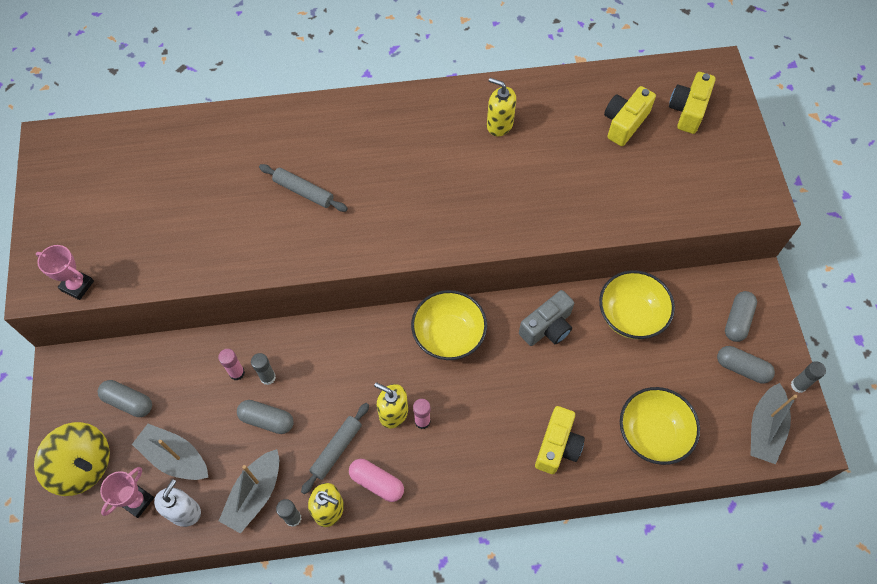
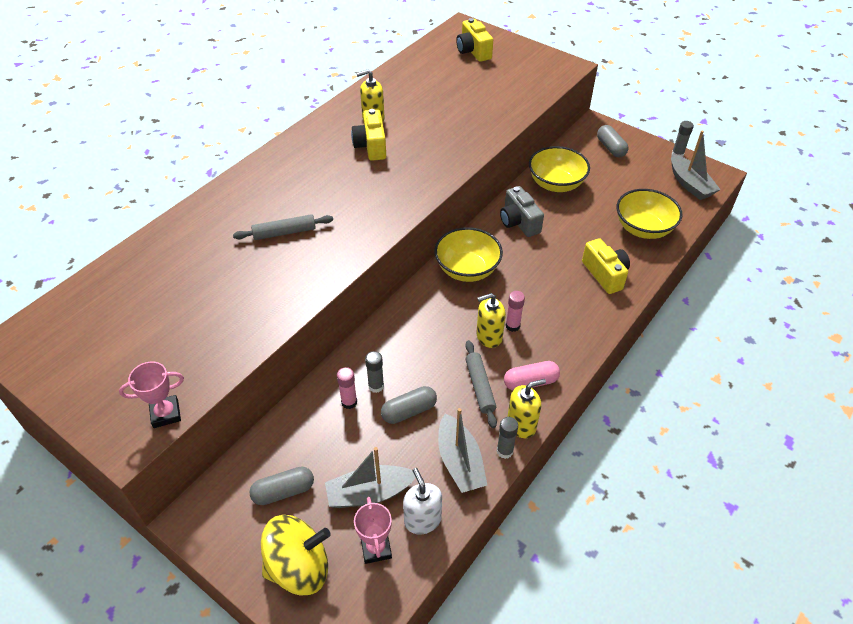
camera: 45 degrees left, 15 degrees down
(547, 327) = (519, 222): grey camera -> grey camera turned 150 degrees clockwise
(624, 123) = (446, 76): yellow camera -> yellow camera (371, 146)
(742, 368) = (642, 167): grey capsule -> none

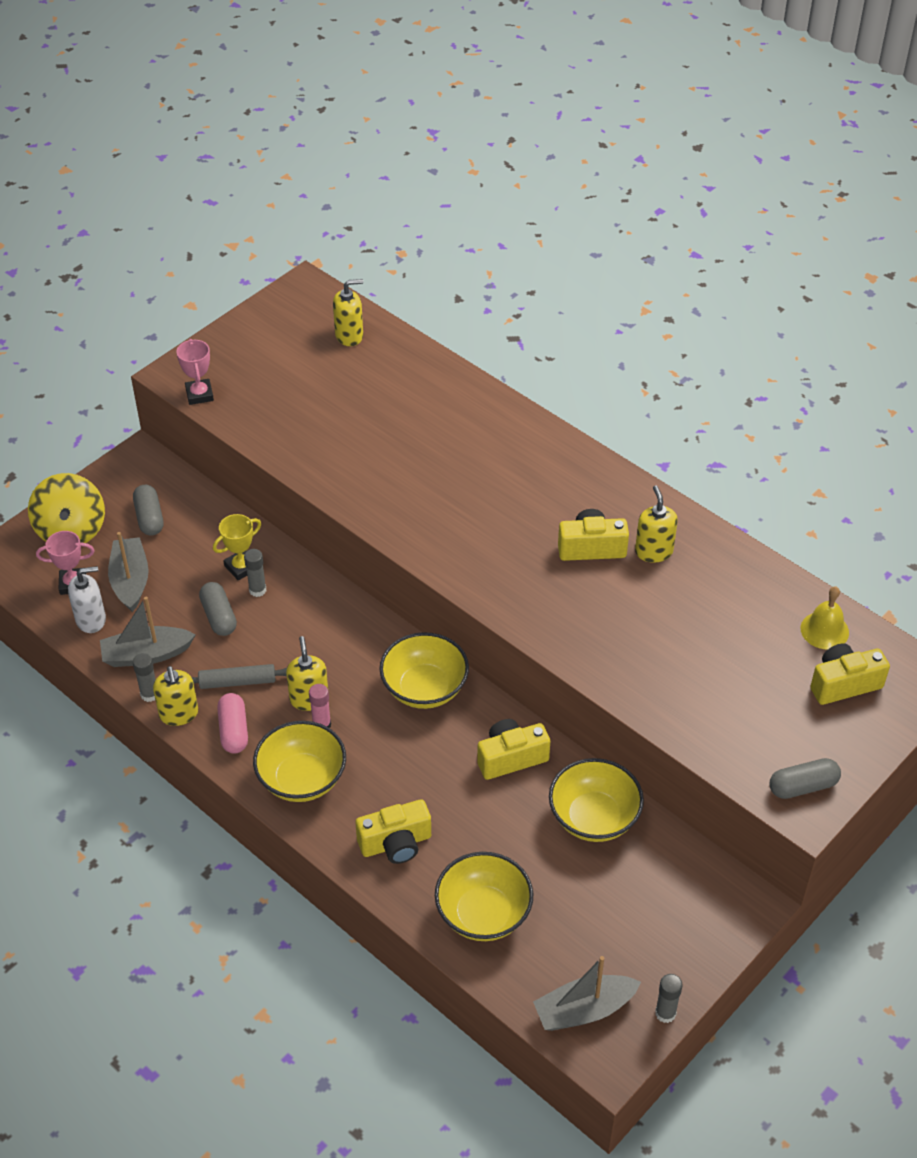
camera: 95 degrees right, 0 degrees up
(100, 300) = (349, 336): none -> yellow soap dispenser
(284, 232) = (431, 467): grey rolling pin -> none
(349, 402) = (241, 567): pink glue stick -> yellow trophy
(433, 56) = (824, 630): none -> yellow bell
(519, 222) = (511, 758): grey camera -> yellow camera
(566, 332) = (302, 779): none -> yellow bowl
(610, 148) = (685, 913): grey capsule -> grey capsule (803, 786)

